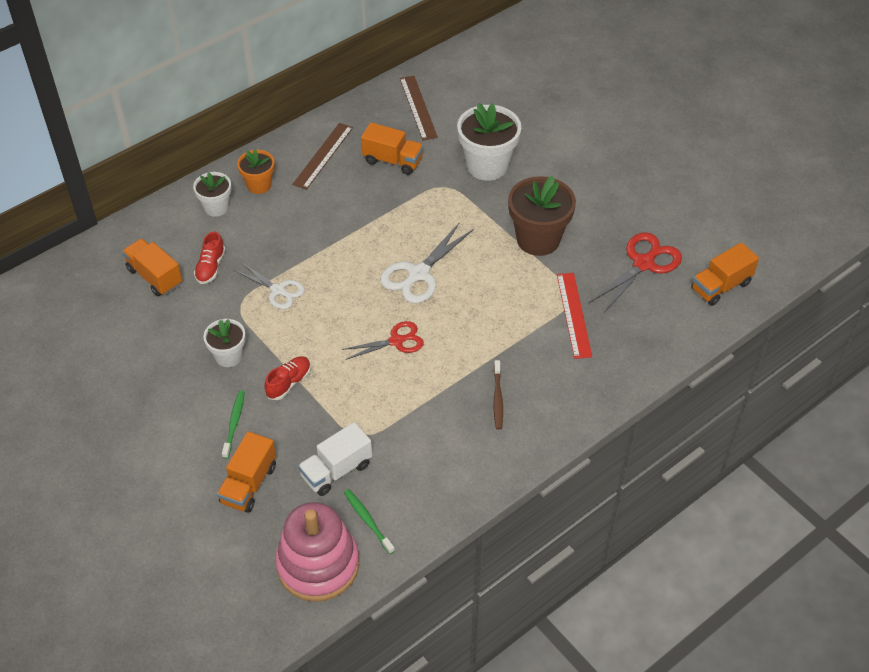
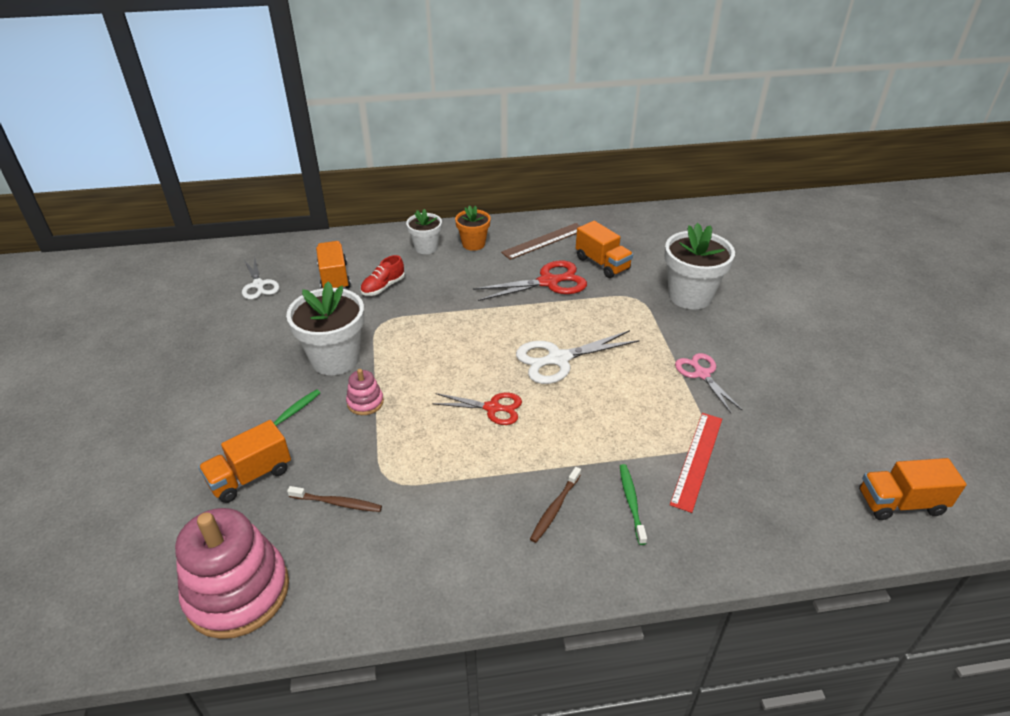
camera: 30 degrees right, 10 degrees down
(228, 356) = (335, 359): white flower pot -> white flower pot, size x1.73
(278, 290) = (421, 324): white scissors -> white scissors (258, 285)
(289, 383) = (365, 402): red shoe -> pink stacking toy
(336, 470) = (338, 503): white truck -> brown toothbrush
(367, 520) = (324, 570): green toothbrush -> green toothbrush (631, 502)
(418, 107) = (654, 233): brown ruler -> none
(538, 239) = (702, 374): brown flower pot -> pink scissors
(643, 264) = (811, 441): red scissors -> red scissors (548, 282)

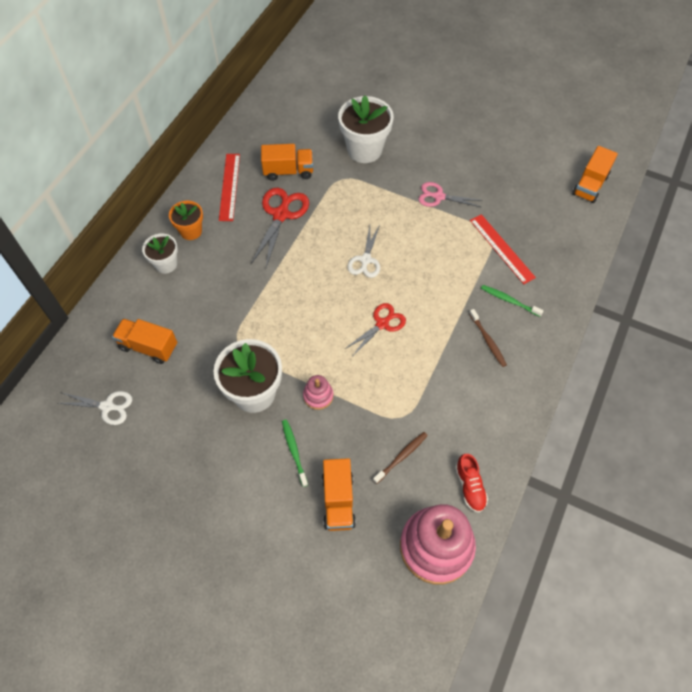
camera: 55 degrees left, 20 degrees up
(383, 287) = (192, 319): red shoe -> red shoe (470, 487)
(544, 241) = (229, 186): brown ruler -> red ruler
(558, 359) = (365, 260): white scissors -> white scissors, size x0.66

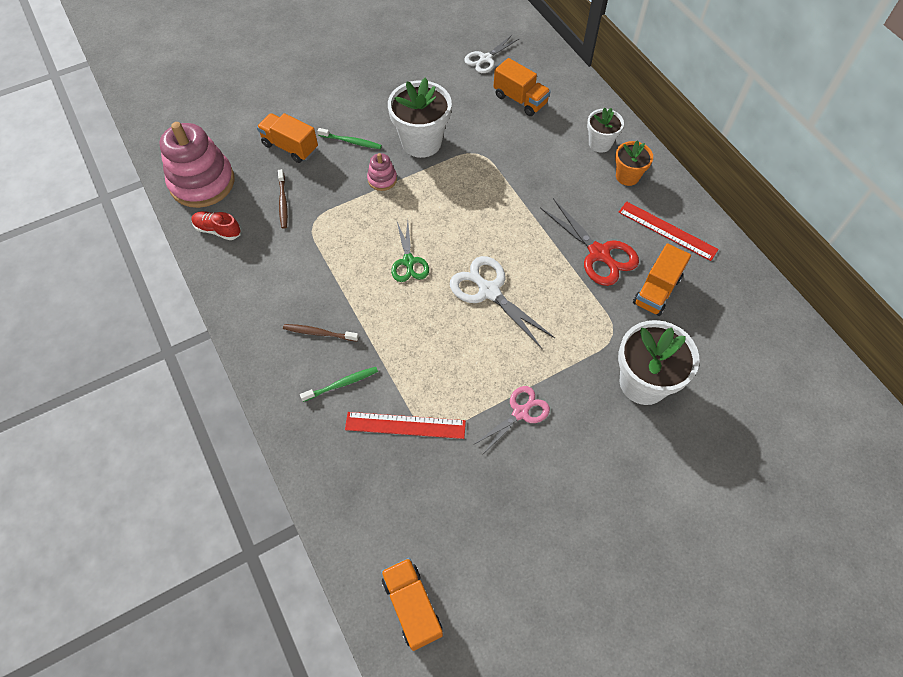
camera: 125 degrees right, 0 degrees up
(148, 347) = (520, 100): orange truck -> orange truck turned 75 degrees clockwise
(365, 260) = (489, 291): white scissors -> white scissors, size x1.52
(382, 324) = (408, 261): red scissors -> green scissors

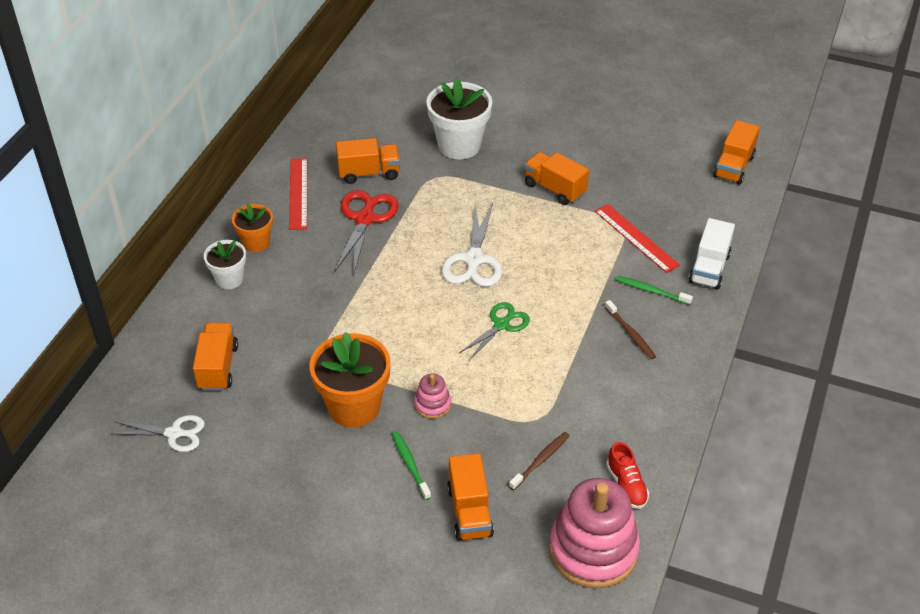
camera: 130 degrees left, 15 degrees down
(320, 450) = (709, 268): none -> white truck
(421, 142) = (354, 407): white flower pot -> orange flower pot
(520, 413) = (554, 189): pink scissors -> orange truck

